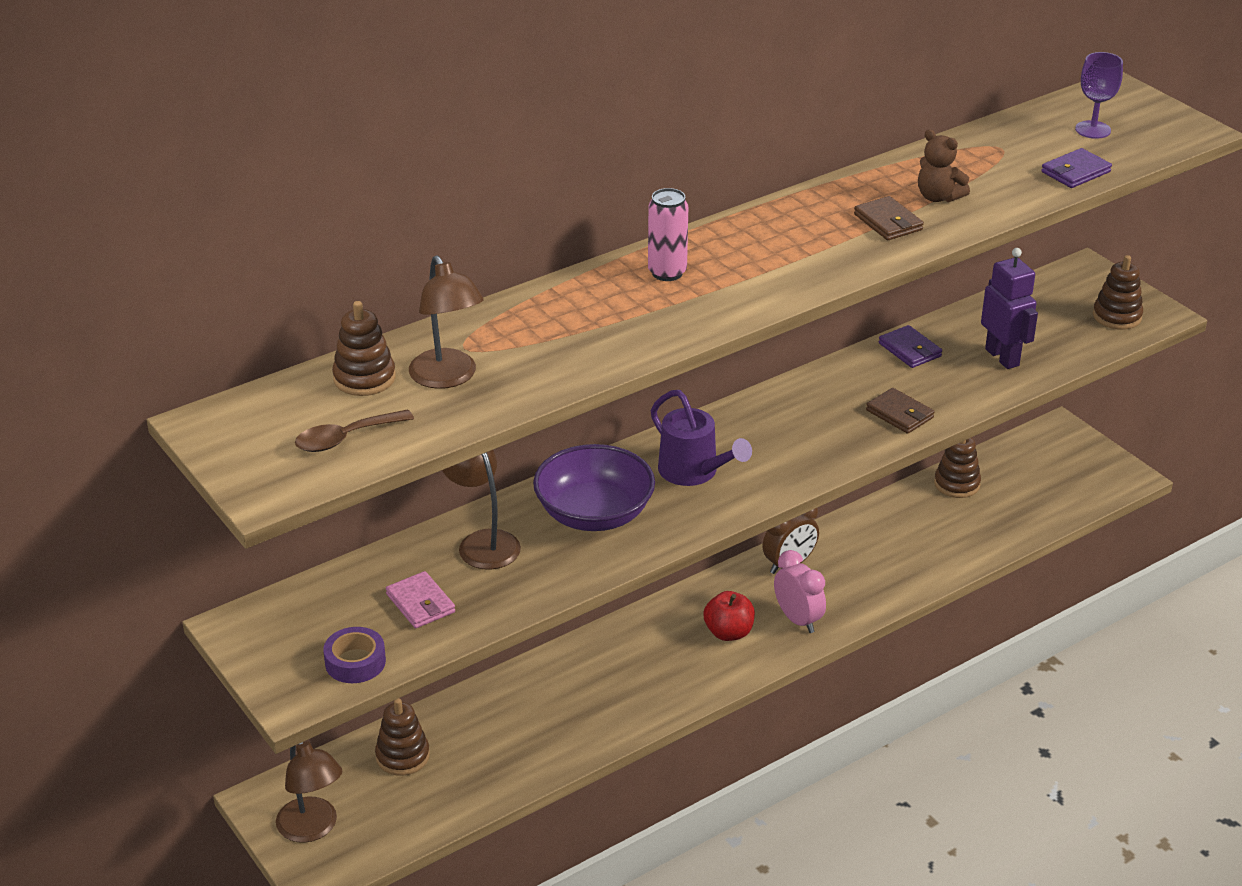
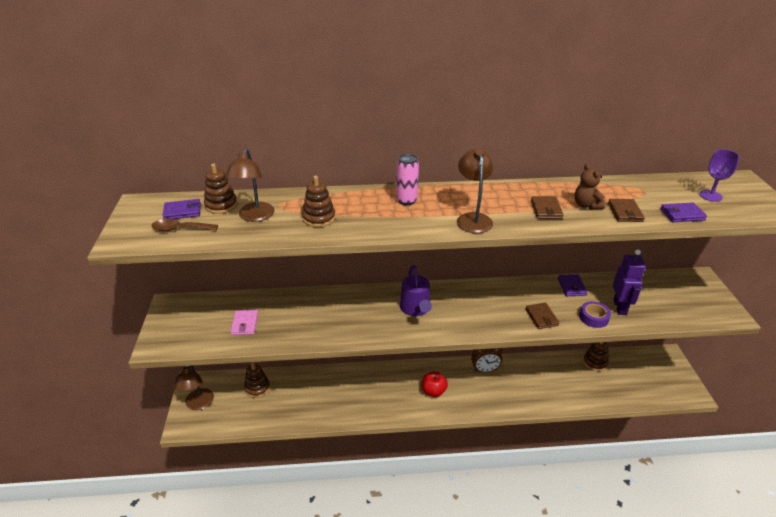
camera: 30 degrees right, 0 degrees up
(309, 410) = (182, 211): none -> purple wallet
(355, 662) = (194, 340): purple tape -> purple tape (593, 317)
(482, 542) = (295, 306): brown lamp -> brown lamp (473, 218)
(594, 514) = (354, 312): purple bowl -> none
(798, 620) = (470, 399): pink clock -> none
(999, 192) = (625, 212): none -> brown wallet
(1117, 316) = (703, 307): brown stacking toy -> brown stacking toy (319, 218)

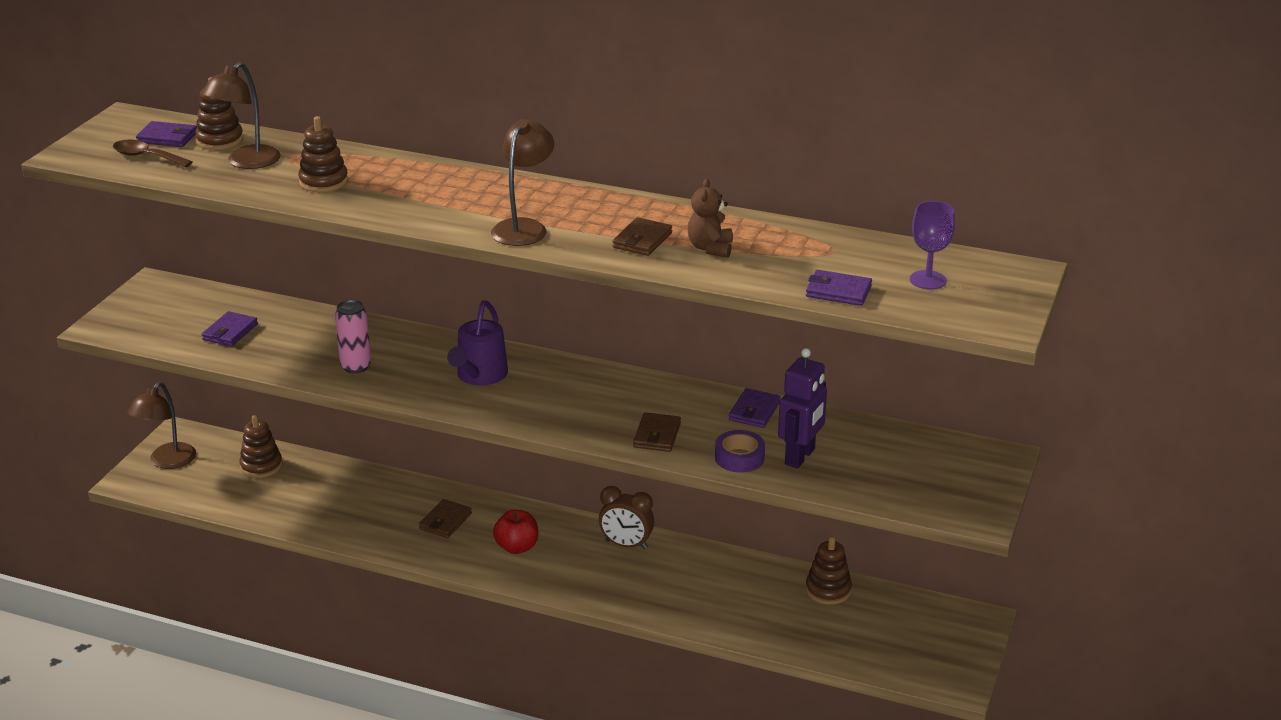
camera: 25 degrees right, 5 degrees down
(245, 324) = (230, 332): pink wallet -> purple wallet
(406, 201) = (462, 187): pink can -> pink can (356, 366)
(625, 212) = (754, 269): brown wallet -> brown wallet (445, 521)

